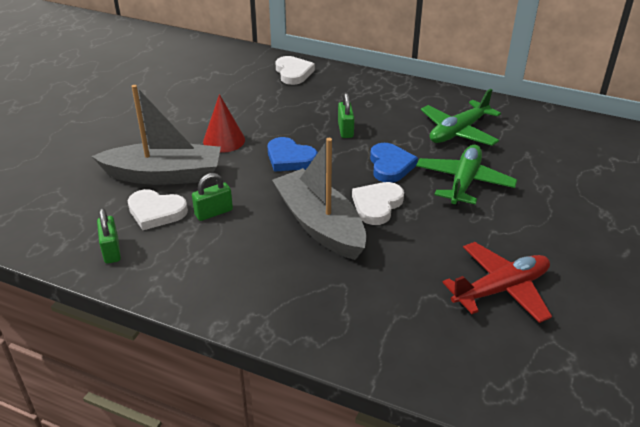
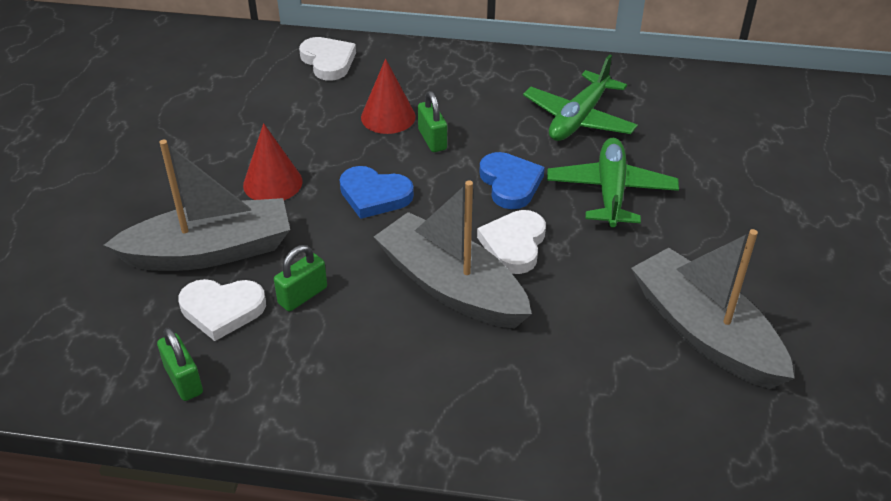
camera: 15 degrees left, 5 degrees up
(320, 111) = (388, 117): none -> red cone
(501, 289) = (705, 333): red plane -> grey boat

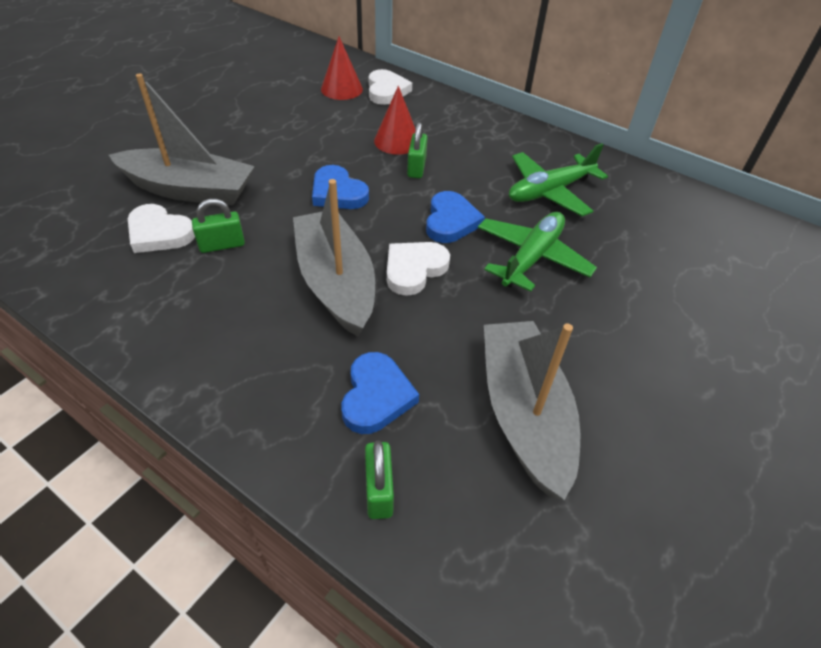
camera: 25 degrees right, 5 degrees up
(183, 380) = (88, 272): green padlock -> green padlock (379, 490)
(272, 183) = (274, 159): red cone -> red cone (341, 89)
(574, 372) = (376, 396): none -> blue heart

